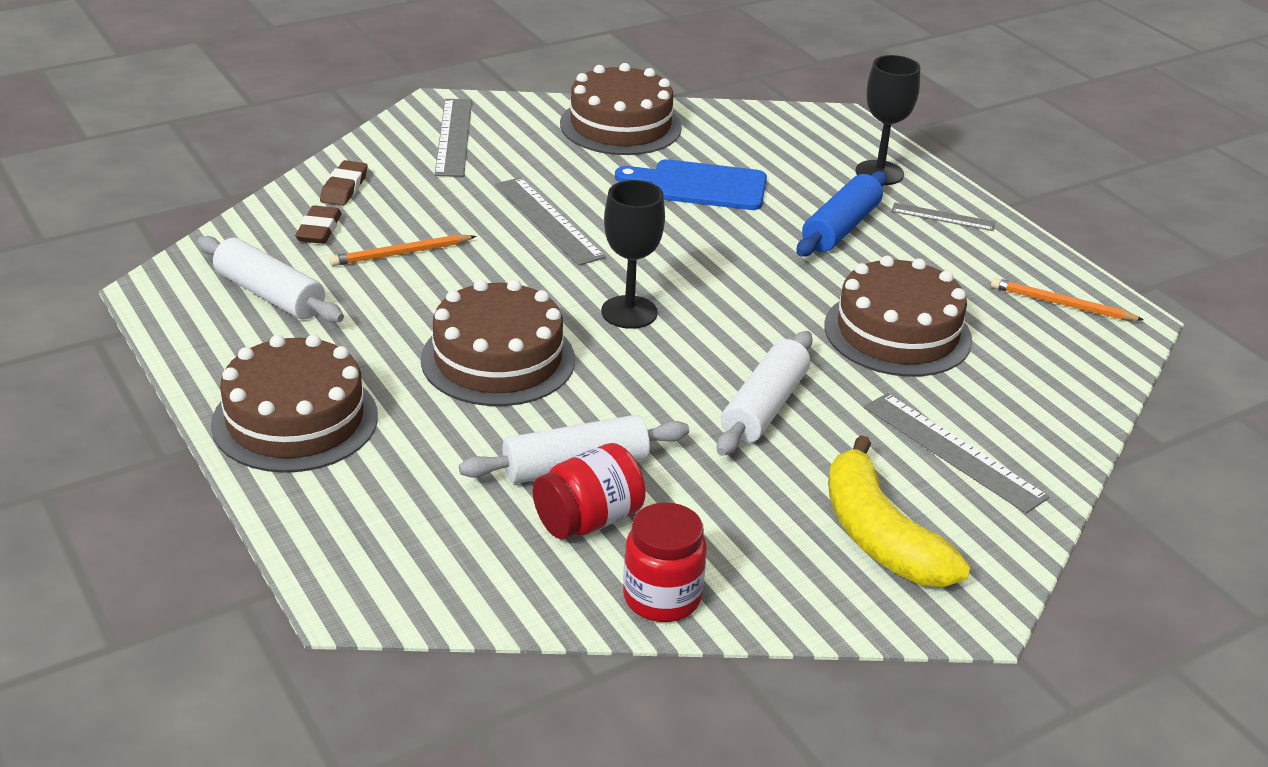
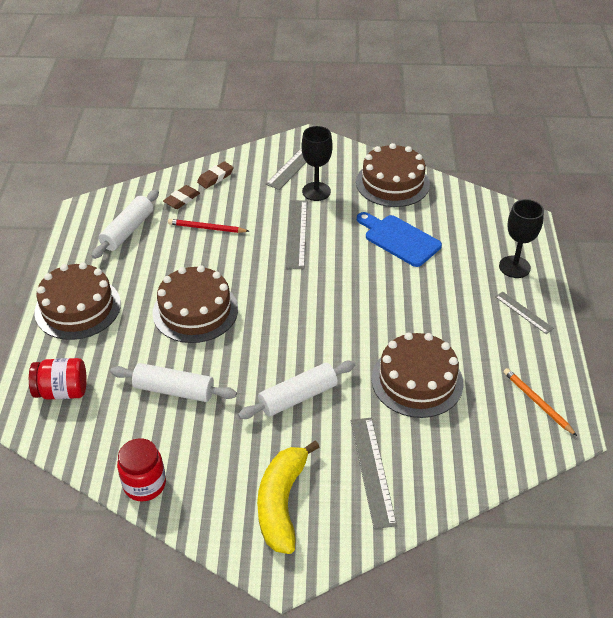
camera: 35 degrees right, 10 degrees up
(270, 295) = (128, 231): white rolling pin -> white rolling pin turned 45 degrees clockwise
(401, 254) = (207, 228): orange pencil -> red pencil
(588, 520) = (152, 424): red jar -> red jar (62, 391)
(629, 312) = (284, 308): black goblet -> black goblet (316, 191)
(840, 228) = (453, 297): blue rolling pin -> none

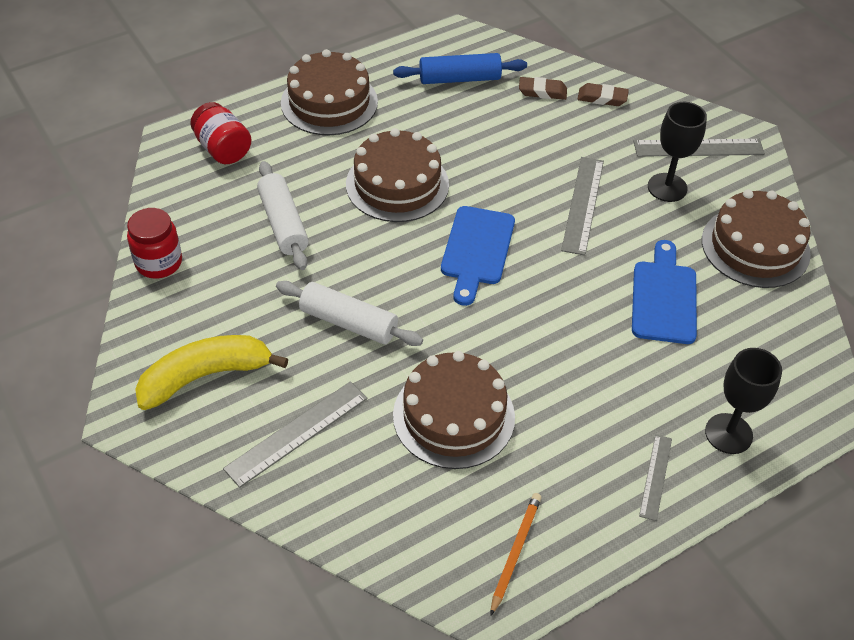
camera: 55 degrees right, 5 degrees up
(128, 231) = (459, 79): white rolling pin -> blue rolling pin
(207, 228) = (519, 132): red pencil -> none
(290, 301) = (476, 250): none -> blue cutting board
(297, 233) = (583, 205): grey ruler -> grey ruler turned 45 degrees counterclockwise

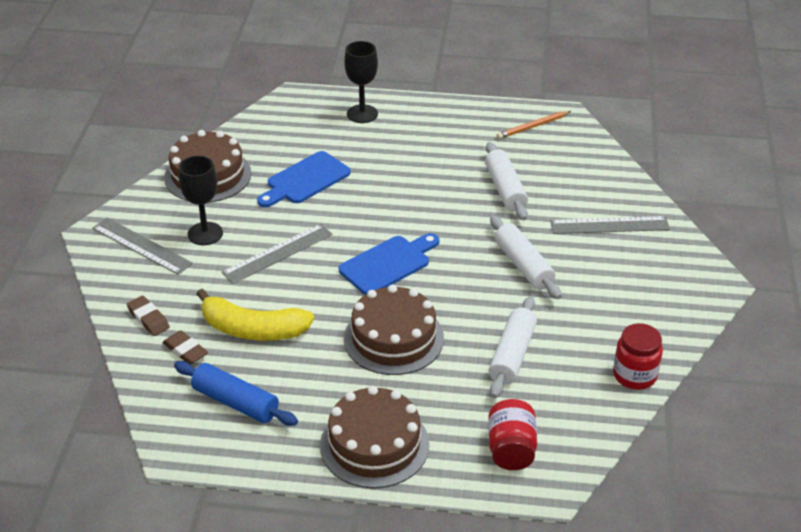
camera: 140 degrees left, 10 degrees down
(205, 376) = (648, 282): yellow banana -> yellow banana (253, 329)
(454, 416) = (505, 189): brown cake -> white rolling pin
(655, 476) = (424, 118): grey ruler -> none

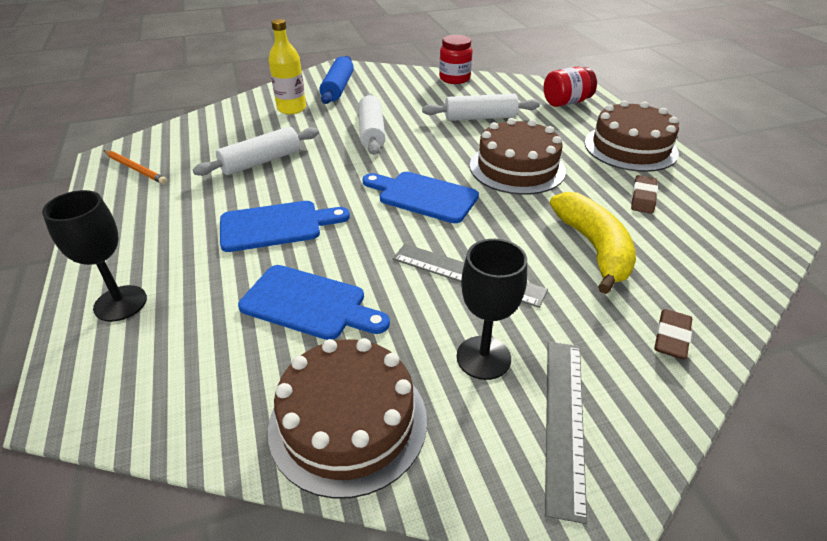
camera: 115 degrees left, 0 degrees up
(185, 351) = (674, 283): brown eraser -> brown eraser (643, 198)
(236, 402) = (685, 224): blue rolling pin -> blue rolling pin (338, 88)
(400, 181) = (276, 226): none -> blue cutting board
(523, 265) = (371, 132): white rolling pin -> white rolling pin turned 45 degrees counterclockwise
(609, 225) = (291, 108): grey ruler -> yellow bottle

